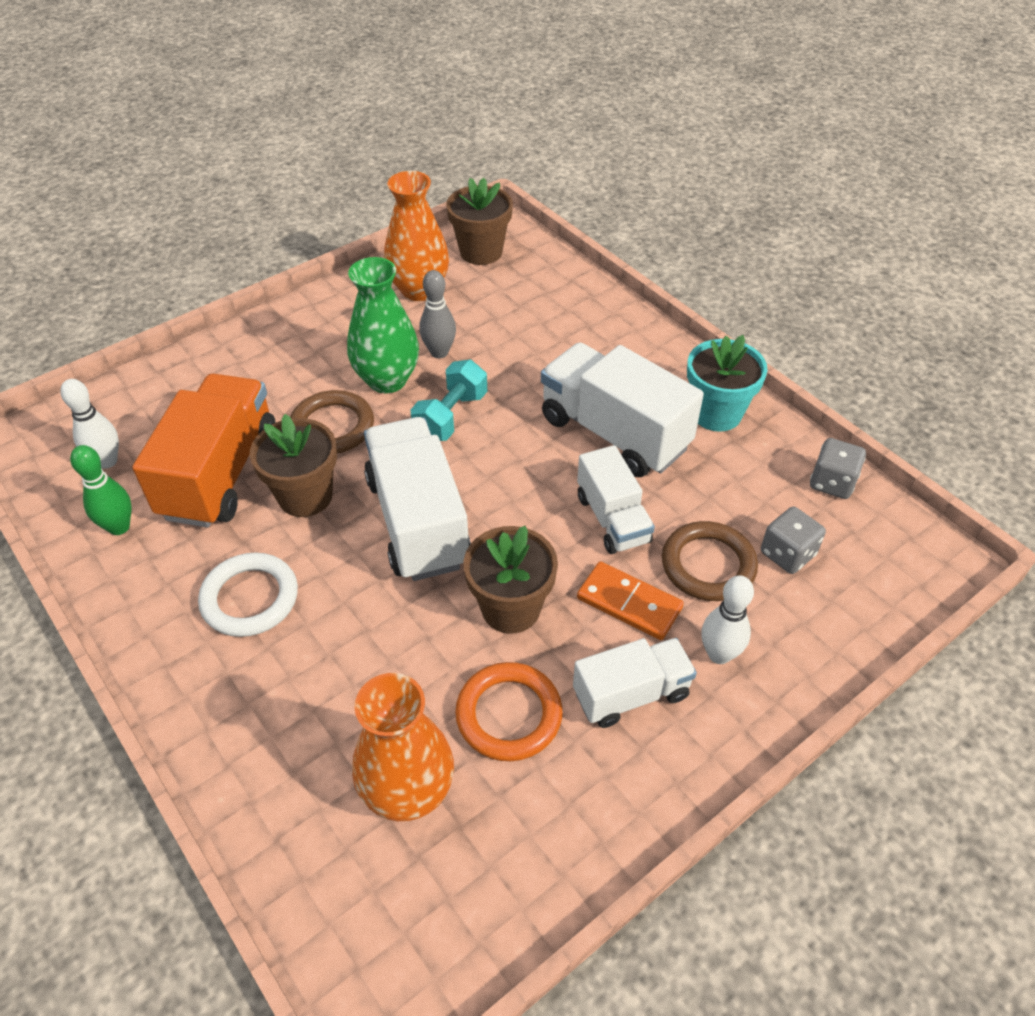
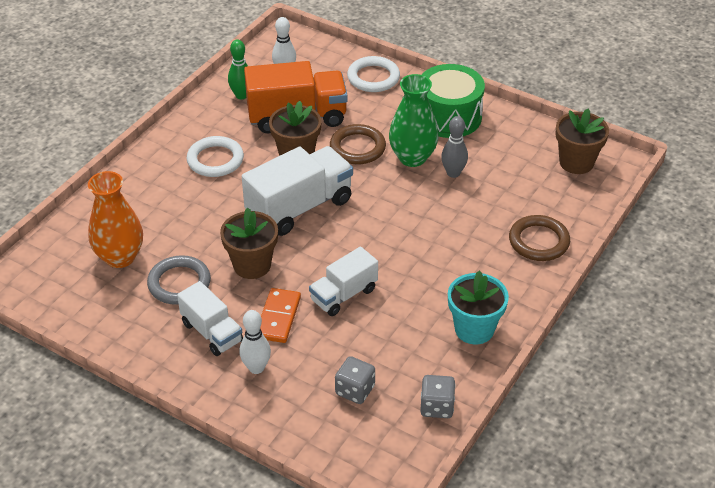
camera: 70 degrees right, 5 degrees down
(198, 371) = (373, 77): none -> white ring
(331, 325) = (449, 117): none -> green drum
(419, 290) = (511, 145): orange vase -> none
(451, 416) = (395, 196): turquoise dumbbell -> none
(509, 715) = (179, 283): orange ring -> grey ring
(614, 433) = (423, 278): white truck -> none
(708, 565) = (326, 350): brown ring -> brown ring (538, 241)

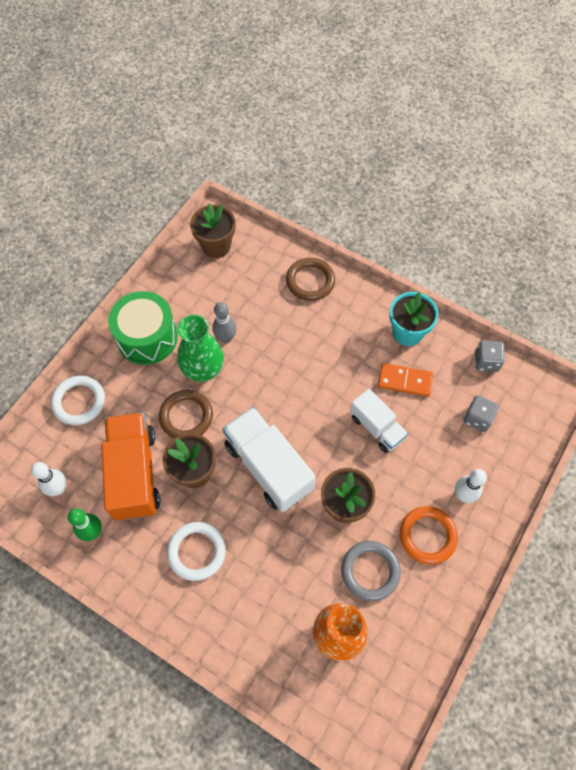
camera: 90 degrees left, 20 degrees up
(212, 332) = (427, 536): white truck -> orange ring
(278, 317) = (406, 480): orange domino -> orange domino (405, 381)

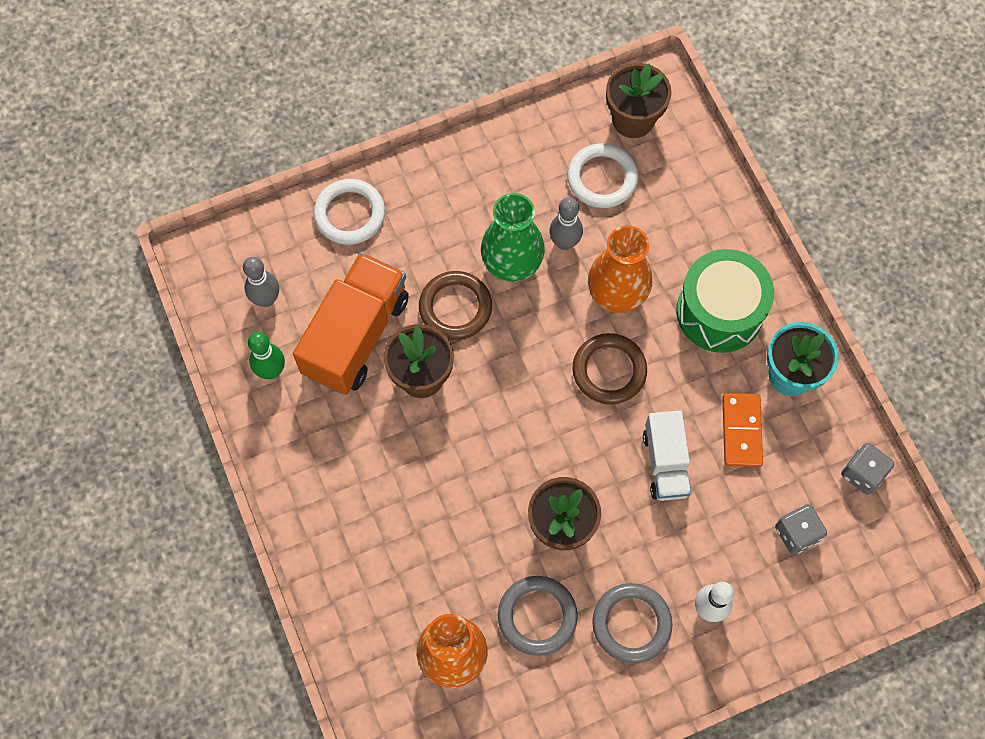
camera: 35 degrees right, 5 degrees up
(58, 489) = (266, 299): white bowling pin -> grey bowling pin
(147, 337) = (474, 185): green drum -> green drum (719, 312)
(196, 552) = (365, 465): white ring -> white ring (602, 178)
(268, 467) = (507, 425): white truck -> none
(278, 349) = (616, 295): none -> orange vase
(310, 281) = (717, 235): brown ring -> brown ring (609, 370)
(405, 381) = (741, 431): orange domino -> orange domino turned 45 degrees clockwise
(427, 536) = (631, 624): orange ring -> grey ring

